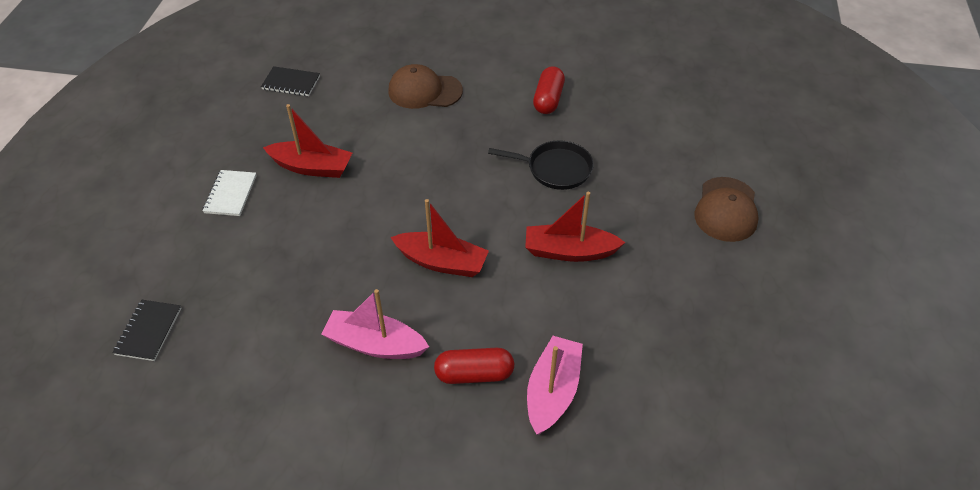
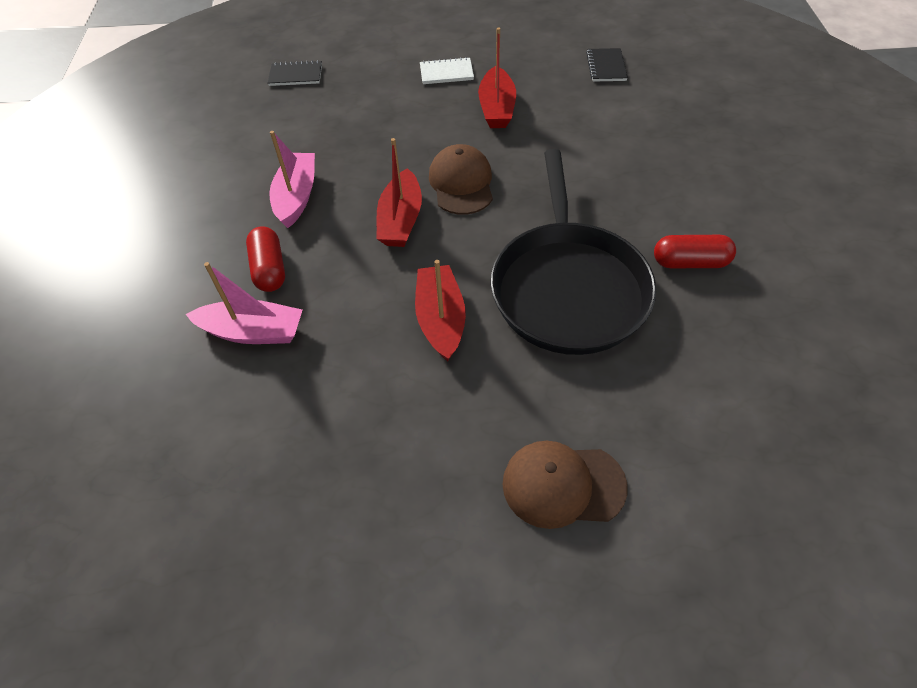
camera: 80 degrees right, 5 degrees up
(424, 91) = (645, 156): brown cap -> brown cap (461, 183)
(556, 169) = (568, 288): black pan -> black pan, size x1.99

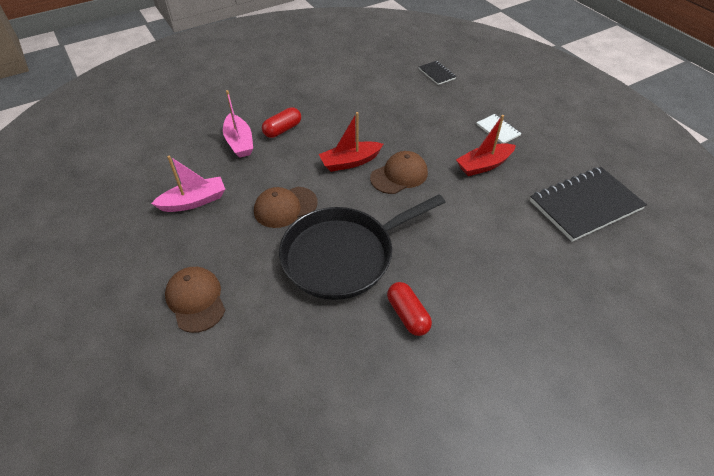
camera: 60 degrees right, 5 degrees down
(296, 197) = (340, 116): pink boat -> pink boat (194, 201)
(440, 319) = (285, 207): red boat -> brown cap
(606, 66) = (585, 205): black notebook -> black notebook, size x2.15

